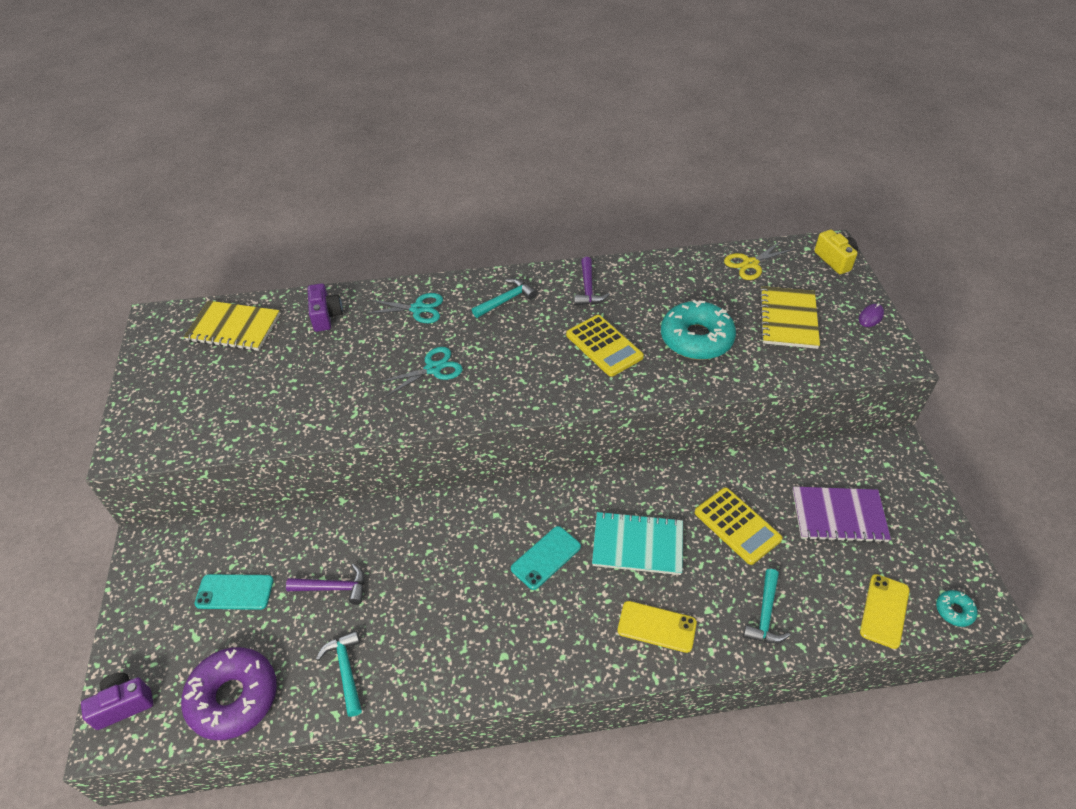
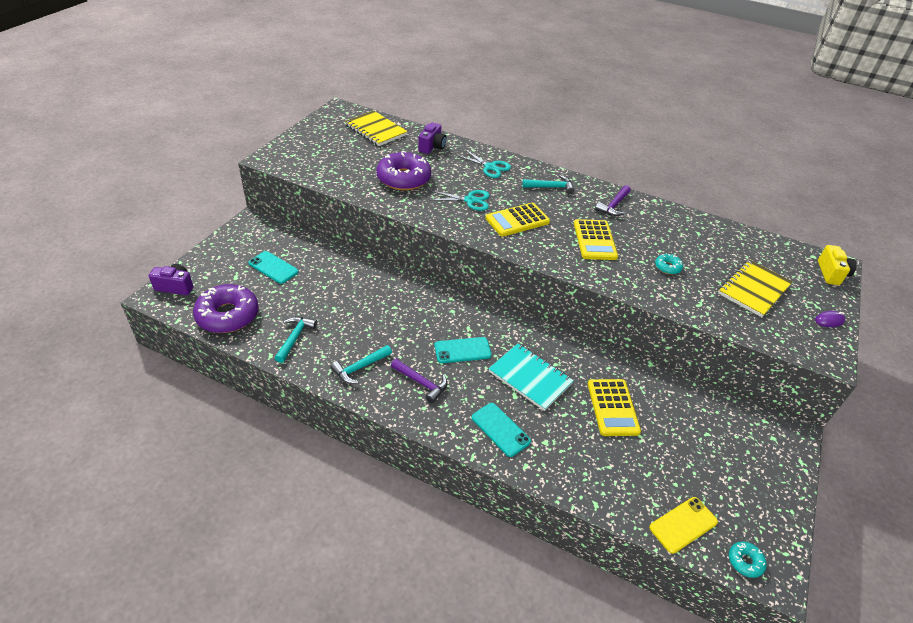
camera: 30 degrees right, 5 degrees down
(330, 382) = (403, 178): none -> purple donut
(333, 588) = (325, 295): purple hammer -> purple hammer (421, 383)
(506, 366) = (517, 220): none -> yellow calculator
(656, 626) = (500, 429): yellow phone -> turquoise phone
(696, 338) = (667, 267): turquoise donut -> turquoise donut, size x0.44
(750, 264) = (754, 245): yellow scissors -> none
(765, 615) = (585, 470): turquoise hammer -> turquoise hammer (360, 368)
(838, 516) = (700, 446): purple notebook -> none

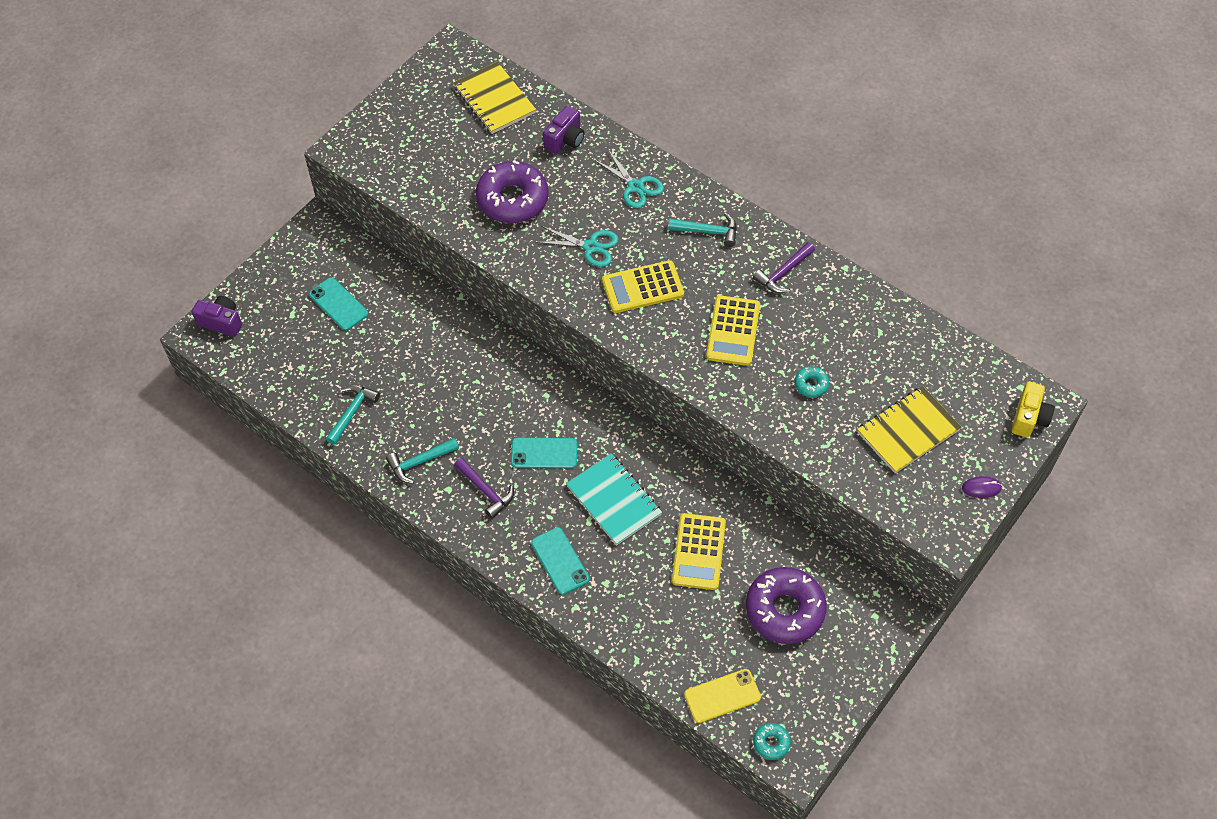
camera: 15 degrees right, 15 degrees up
(228, 315) = (279, 371): purple donut -> purple donut (784, 610)

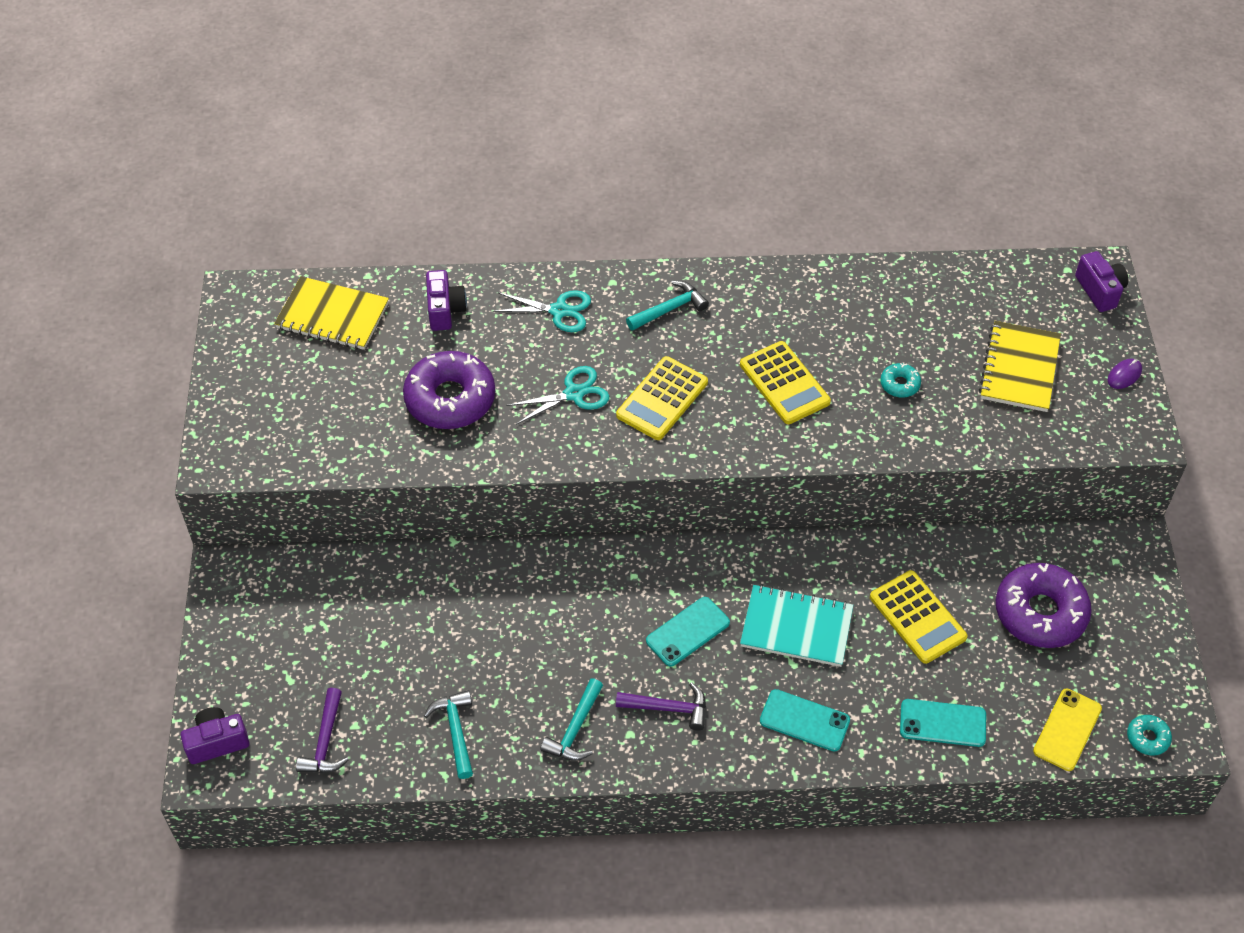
camera: 40 degrees left, 5 degrees down
(338, 304) = (331, 635): turquoise phone -> turquoise phone (942, 723)
(783, 273) = (775, 302): purple hammer -> purple hammer (325, 741)
(1029, 418) = (1099, 290): yellow camera -> purple camera

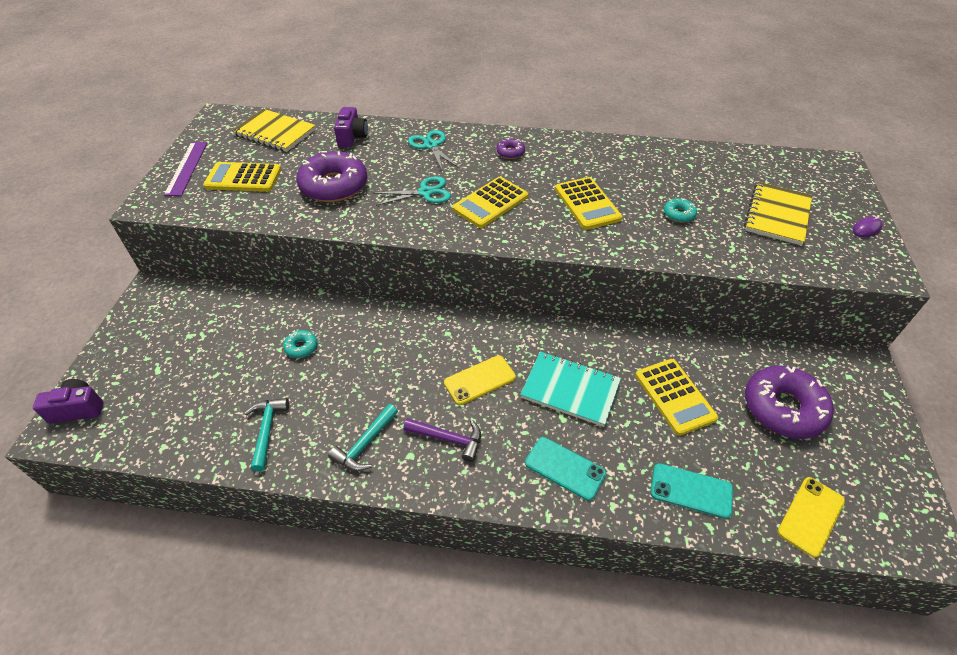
camera: 10 degrees right, 5 degrees down
(237, 396) = (186, 168): none -> purple ruler
(323, 403) = (243, 178): none -> yellow calculator
(325, 741) = (160, 422): purple hammer -> none
(559, 311) = (431, 145): turquoise scissors -> turquoise scissors turned 135 degrees counterclockwise
(669, 309) = (510, 152): turquoise hammer -> purple donut
(687, 632) = (480, 380): turquoise phone -> yellow phone
(1099, 290) = (840, 175): purple camera -> none
(1147, 738) = (892, 537): turquoise donut -> turquoise donut (301, 347)

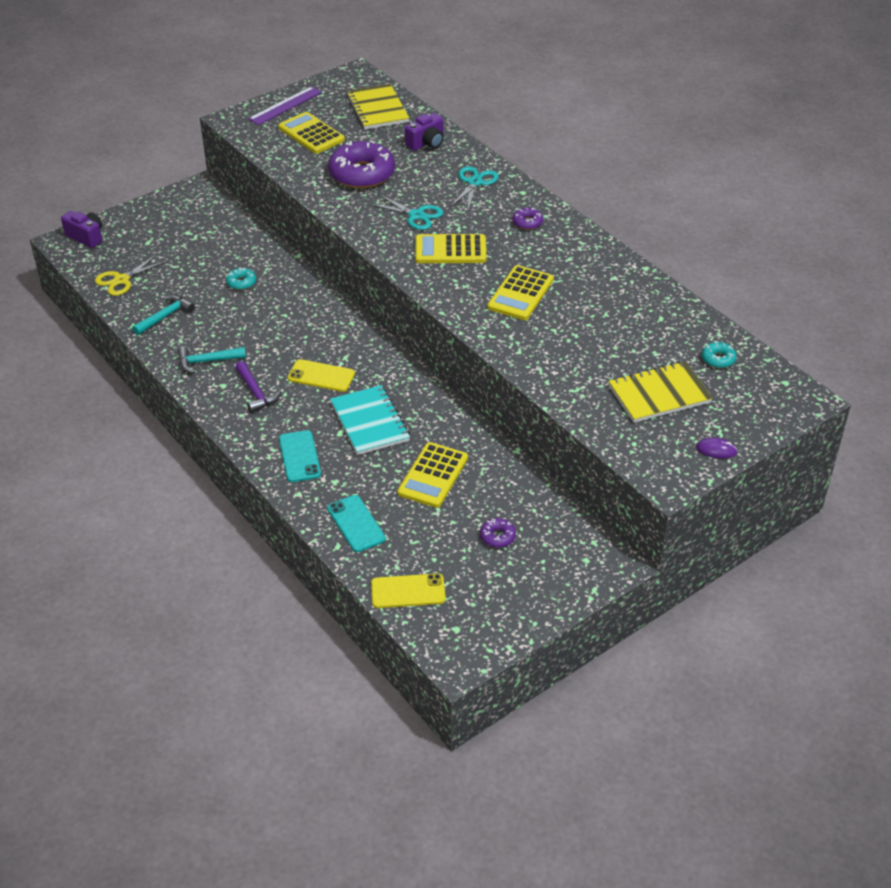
camera: 45 degrees right, 5 degrees down
(173, 426) = (121, 280): none -> yellow scissors
(679, 214) = (578, 344): turquoise donut -> turquoise donut (718, 359)
(783, 408) = (497, 536): purple donut -> purple donut, size x0.44

